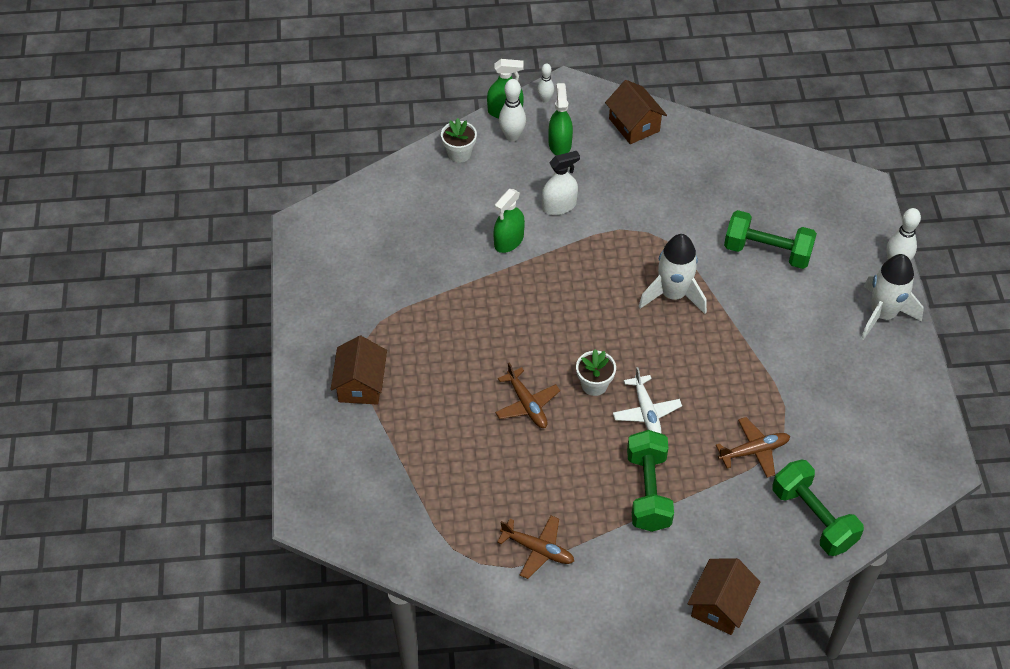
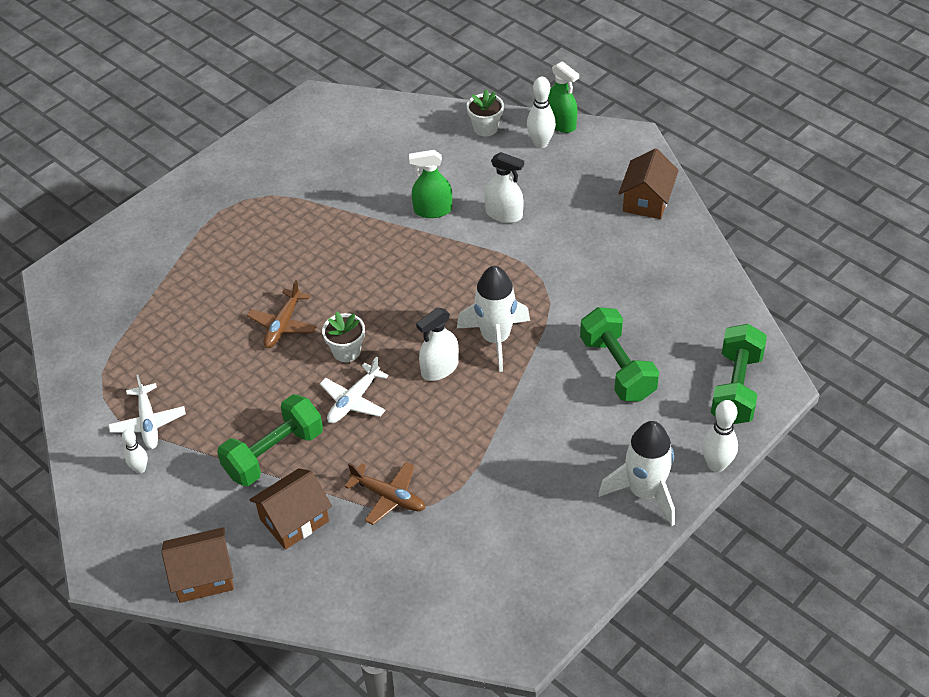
camera: 50 degrees right, 5 degrees down
(361, 384) = (202, 224): brown house -> brown house (294, 520)
(538, 550) = (148, 423): brown plane -> white plane
(545, 99) = (603, 136): white bowling pin -> white bowling pin (140, 469)
(559, 144) = (568, 173): green spray bottle -> none
(667, 344) = (439, 368): none -> white spray bottle
(813, 518) = (359, 584): green dumbbell -> green dumbbell (736, 388)

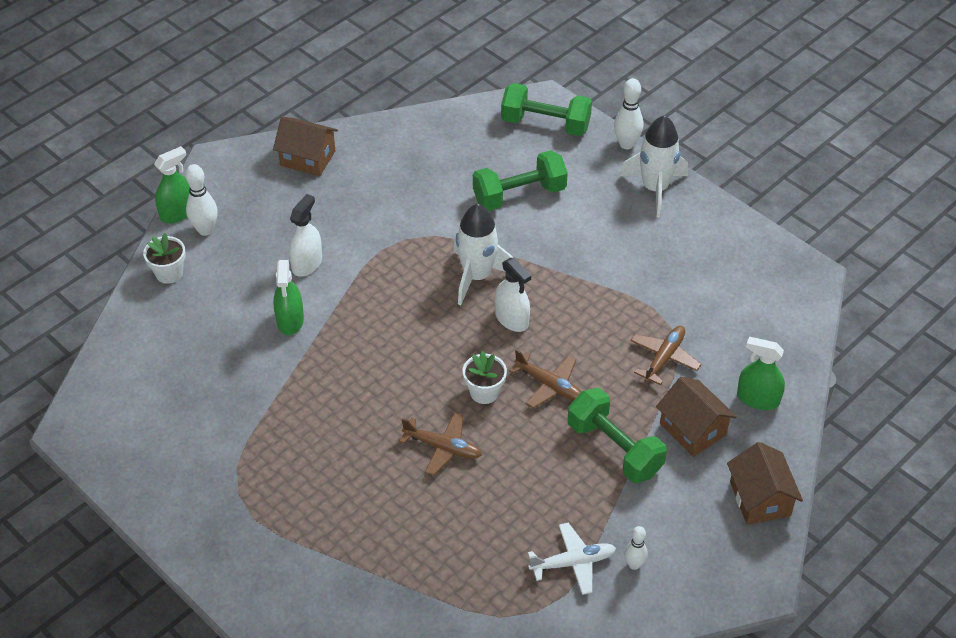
camera: 90 degrees left, 0 degrees up
(332, 581) = (758, 399): none -> green spray bottle
(353, 401) = (549, 386): white plane -> brown plane

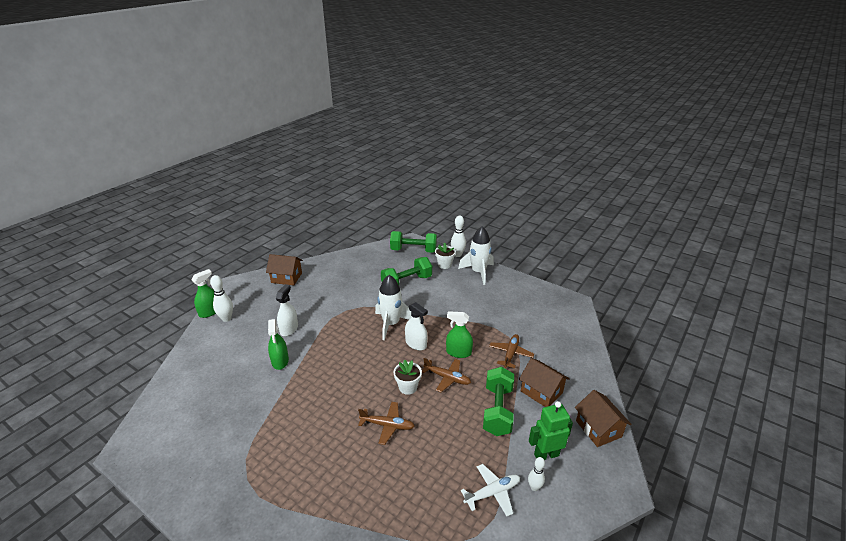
camera: 10 degrees left, 15 degrees down
(169, 273) = (203, 344): white flower pot -> white flower pot (444, 265)
(614, 449) = (497, 410): green dumbbell -> green dumbbell turned 60 degrees clockwise
(666, 524) = (546, 455): none -> green robot
(758, 399) = (573, 369): green spray bottle -> green spray bottle (458, 352)

